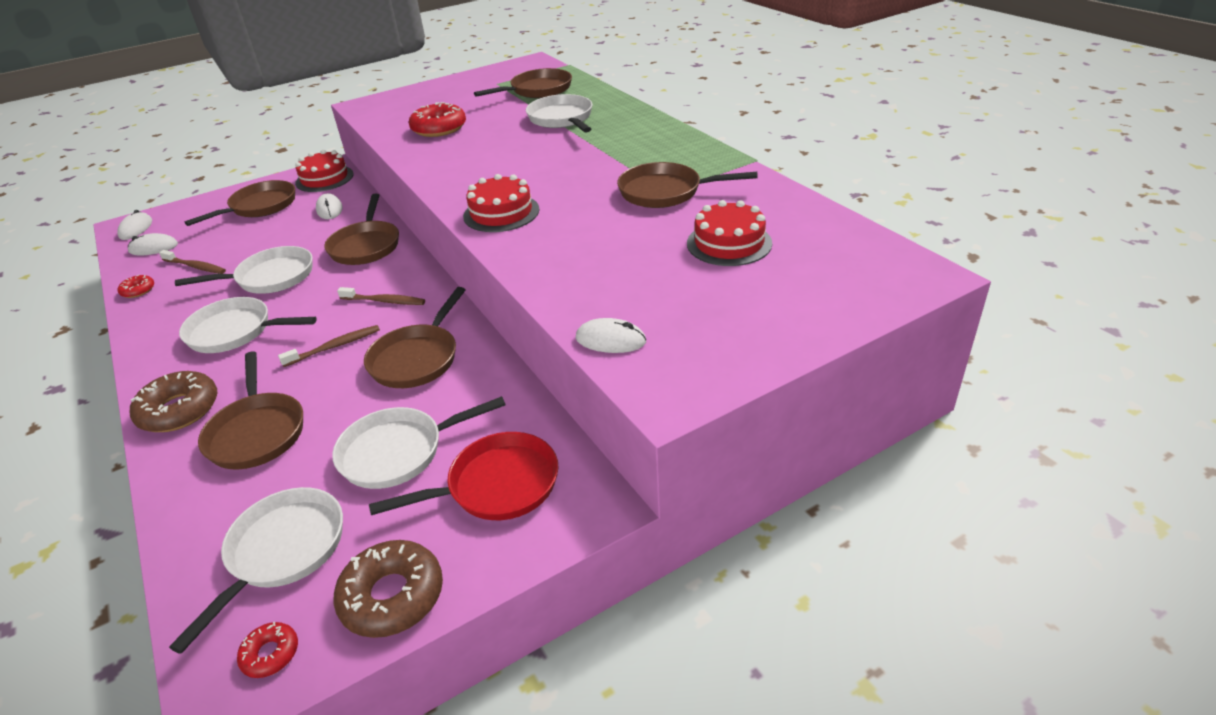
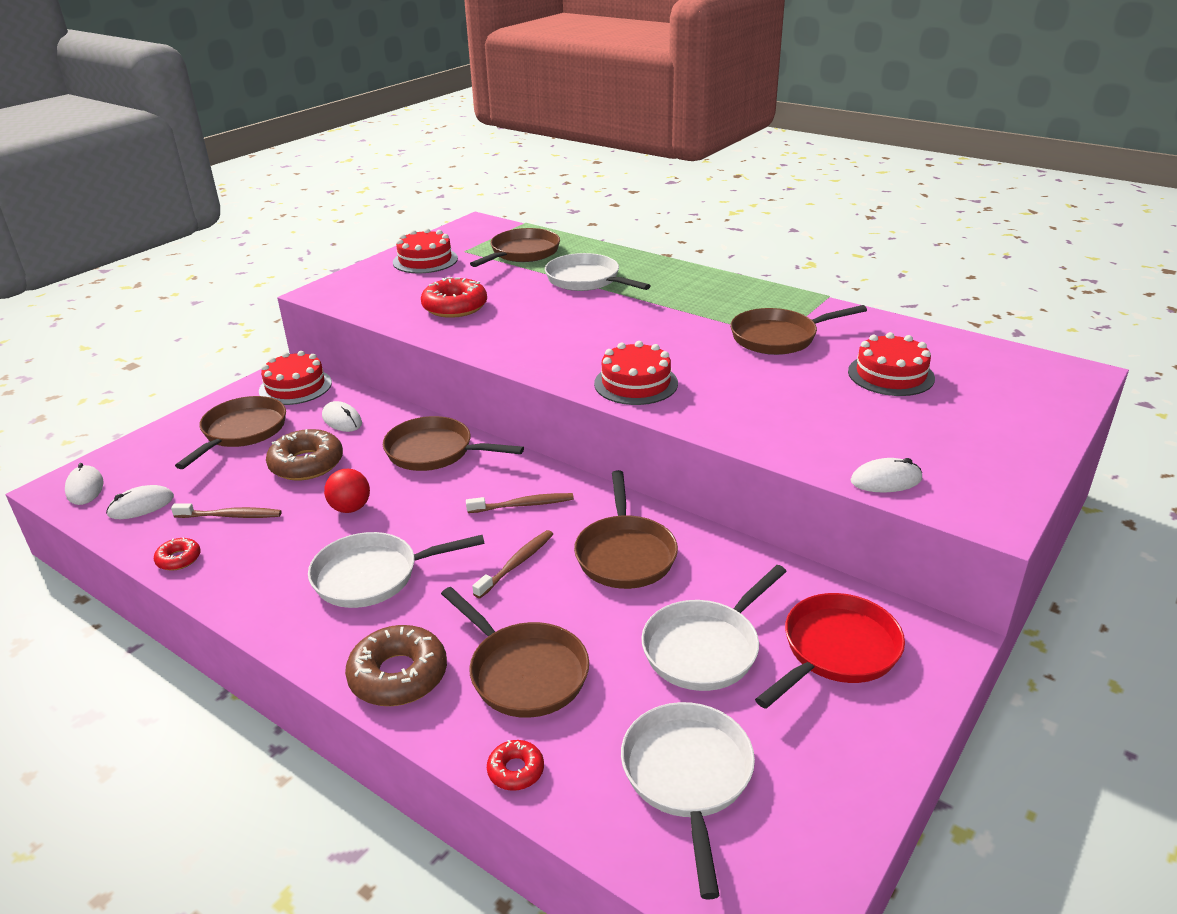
camera: 25 degrees left, 5 degrees down
(270, 277) = (350, 508): white pan -> red ball
(270, 654) = (783, 872): red donut -> red donut (515, 770)
(366, 246) = (435, 452): brown pan -> brown pan turned 135 degrees clockwise
(392, 596) = (844, 778): brown donut -> brown donut (306, 464)
(459, 88) = (425, 260): none -> red cake

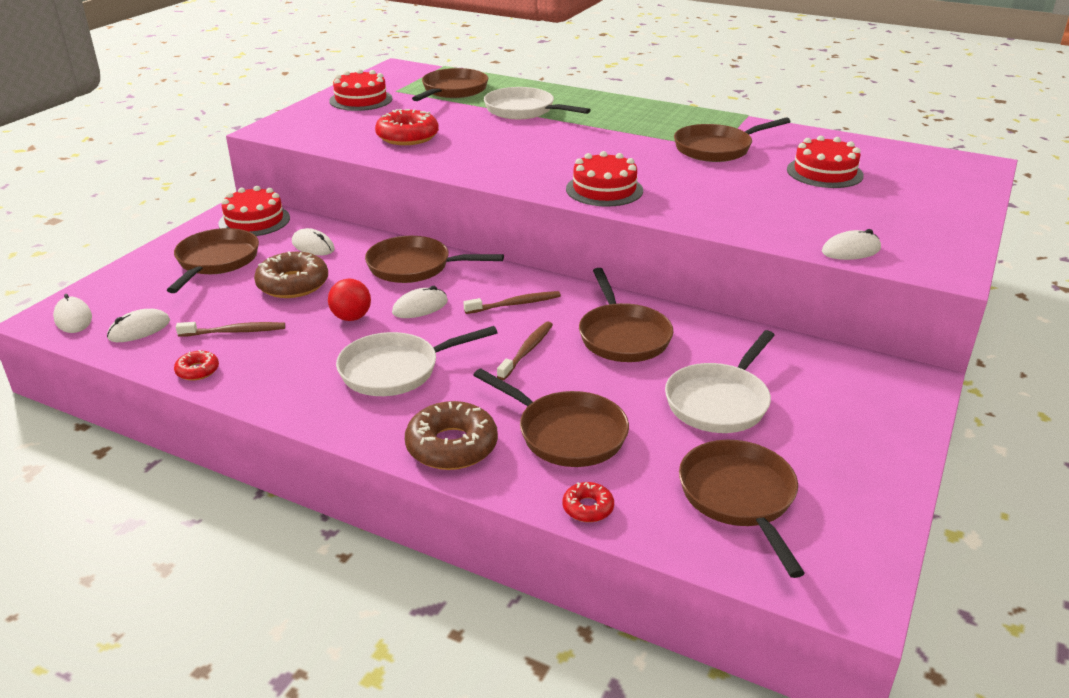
camera: 10 degrees left, 0 degrees up
(424, 501) = (420, 307): none -> white mouse
(688, 776) = (739, 497): white pan -> brown pan
(836, 651) = (831, 394): red pan -> none

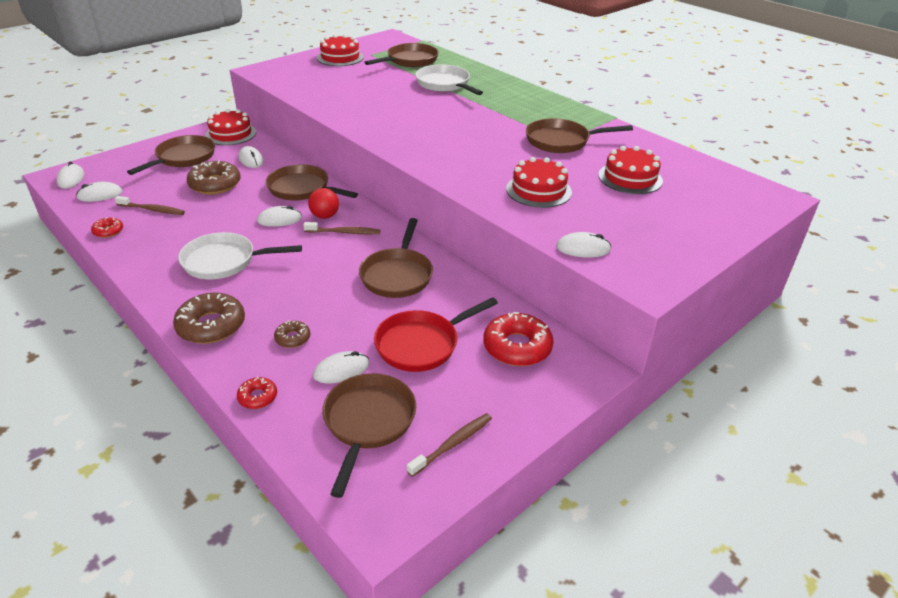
camera: 20 degrees right, 5 degrees up
(351, 317) = (230, 217): red ball -> red ball (325, 216)
(407, 136) = (343, 91): red donut -> red donut (517, 347)
(527, 351) = (321, 269): brown toothbrush -> brown toothbrush (452, 444)
(566, 433) = (292, 338): brown pan -> brown donut
(604, 189) = (440, 158): red cake -> red cake (538, 190)
(656, 452) = (341, 370): none -> white mouse
(719, 402) = (421, 344): white pan -> red pan

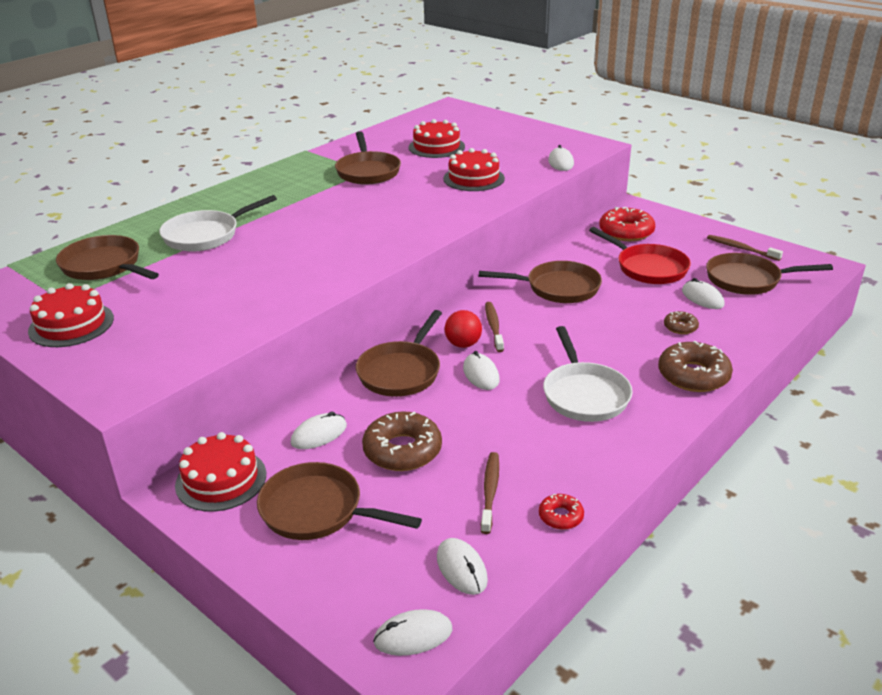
camera: 95 degrees left, 5 degrees down
(258, 397) = (761, 330): red donut -> none

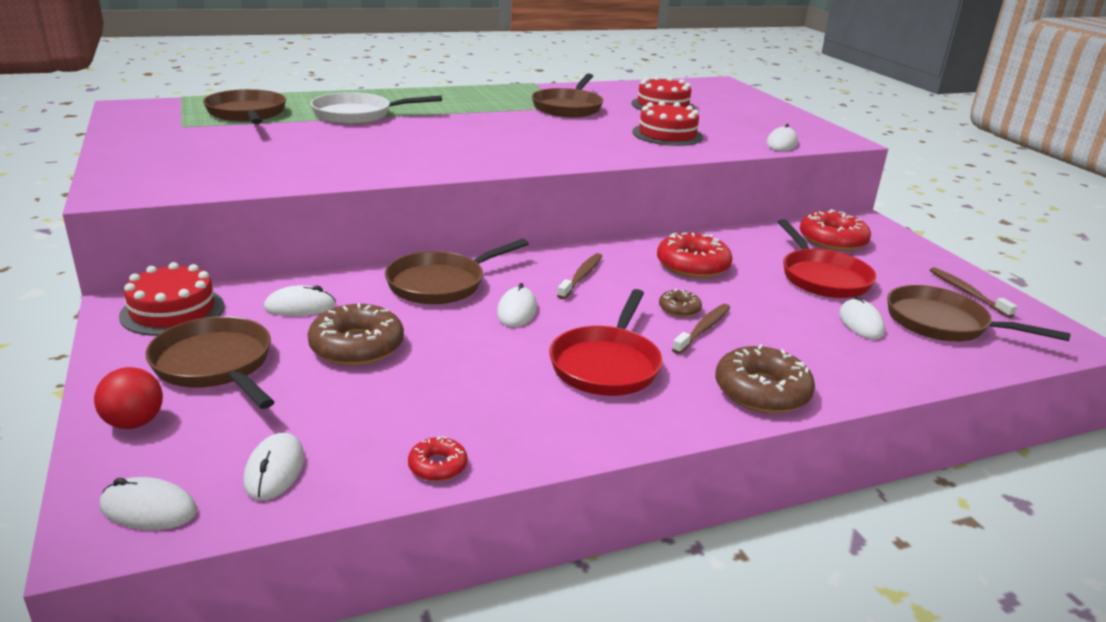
camera: 25 degrees right, 5 degrees down
(71, 324) = (161, 141): red cake -> none
(463, 344) = (531, 281): red ball -> red ball (134, 422)
(490, 491) = (394, 413): brown toothbrush -> brown toothbrush (703, 329)
(558, 288) = (692, 265): brown pan -> red donut
(584, 394) = (606, 365): white pan -> red pan
(680, 327) = (799, 341): brown donut -> brown donut (679, 309)

